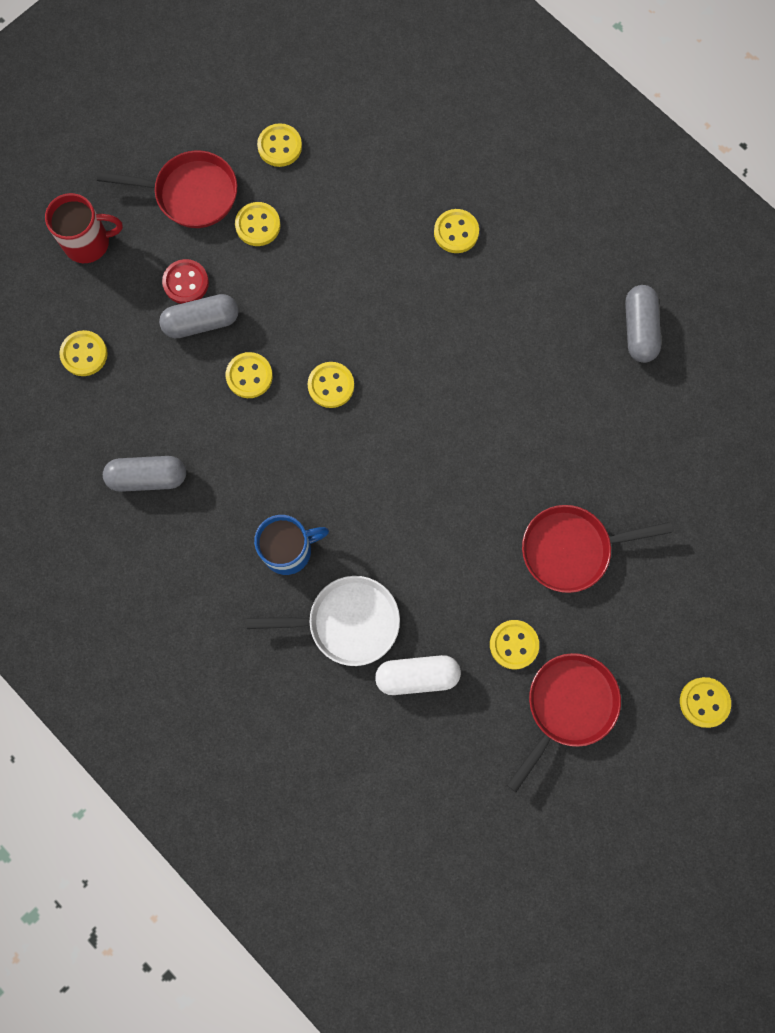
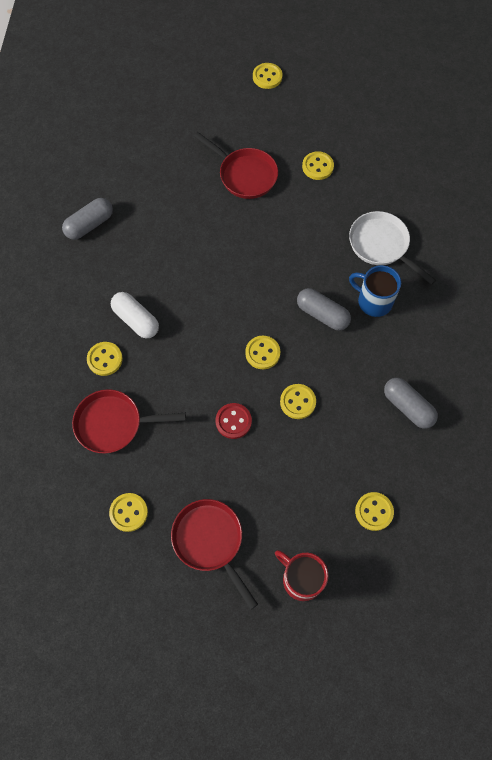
camera: 130 degrees left, 10 degrees down
(186, 283) = (273, 490): red button -> red button (233, 421)
(202, 322) = (290, 458): grey capsule -> grey capsule (322, 314)
(258, 225) = (196, 479): yellow button -> none
(417, 676) = (375, 196): white capsule -> white capsule (136, 320)
(568, 706) = (324, 126): red pan -> red pan (113, 424)

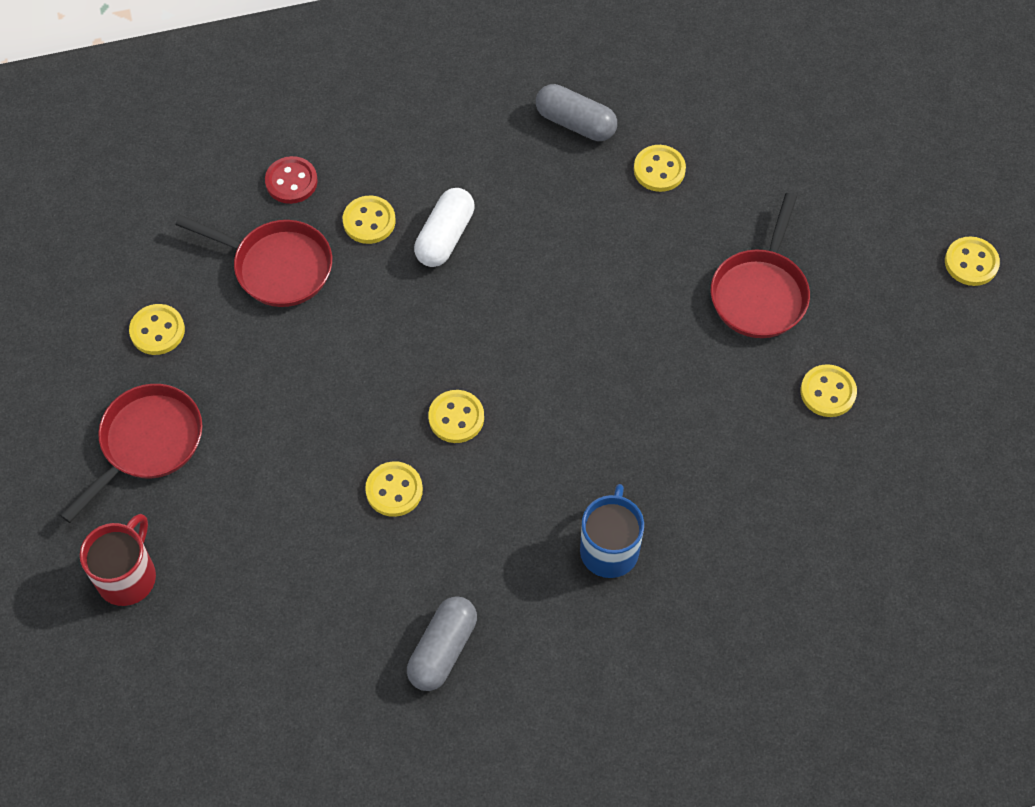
camera: 70 degrees right, 5 degrees down
(113, 424) = (277, 267): red pan -> red pan turned 135 degrees clockwise
(233, 421) = (333, 414): red button -> red button (291, 181)
(322, 314) = (555, 480): grey capsule -> none
(374, 511) = (256, 646): yellow button -> yellow button (659, 170)
(381, 245) = (719, 532): white pan -> none

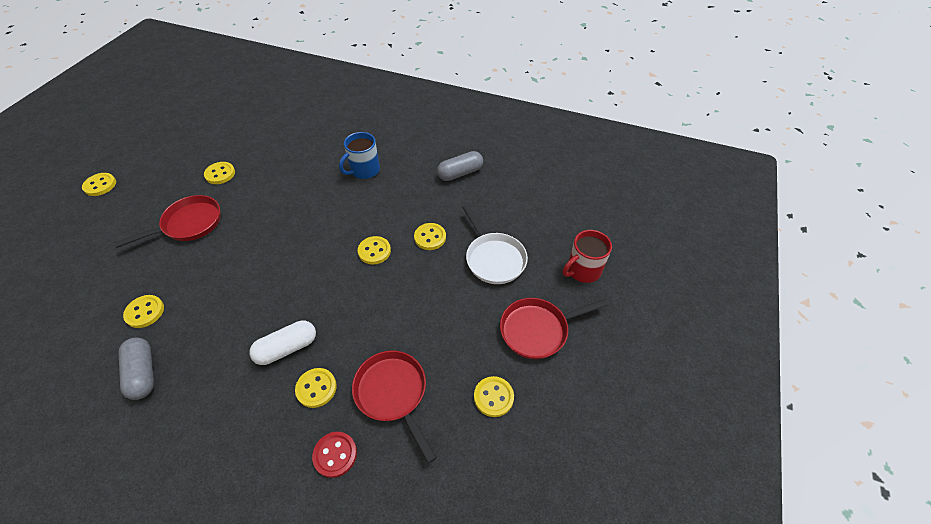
camera: 145 degrees left, 10 degrees down
(273, 514) = (493, 258): none -> white pan

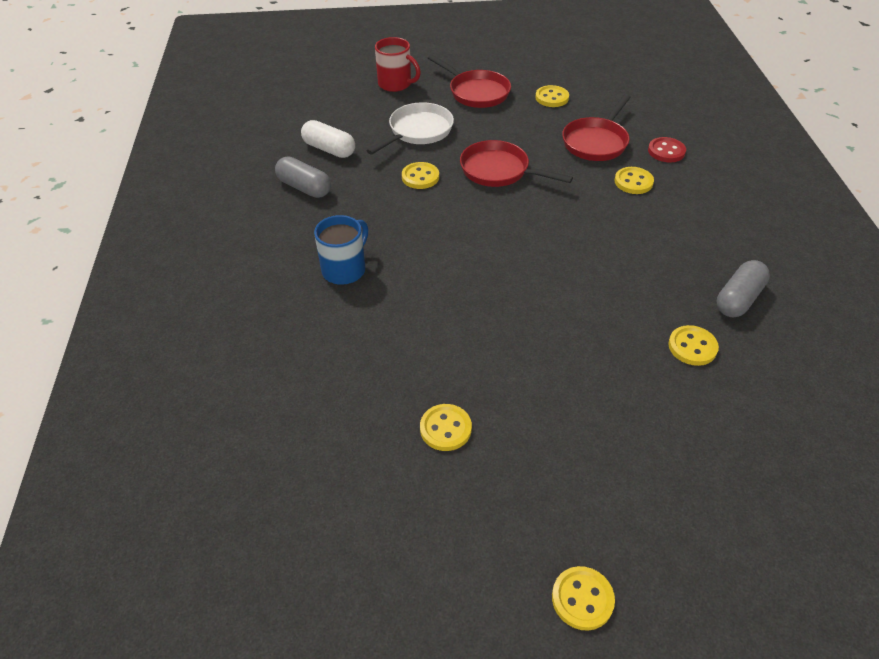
camera: 115 degrees left, 5 degrees down
(189, 224) = (556, 397): red pan -> red pan (499, 171)
(287, 348) = (620, 216): white capsule -> white capsule (329, 149)
(364, 170) = (345, 269): blue mug -> blue mug turned 75 degrees counterclockwise
(374, 251) = (467, 207): yellow button -> none

